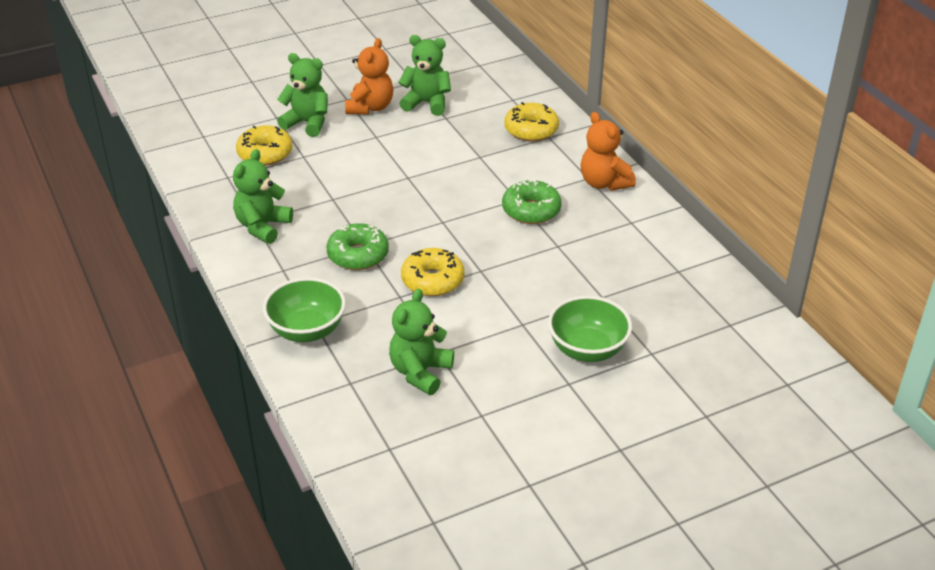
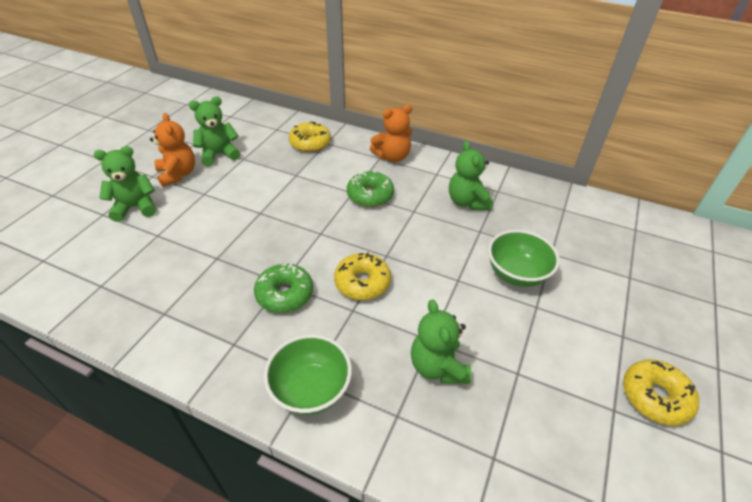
camera: 40 degrees left, 5 degrees up
(262, 226) = (176, 314): green teddy bear -> green teddy bear (467, 202)
(265, 153) = (119, 248): yellow donut -> yellow donut (655, 397)
(604, 183) = (392, 157): orange teddy bear -> orange teddy bear turned 45 degrees counterclockwise

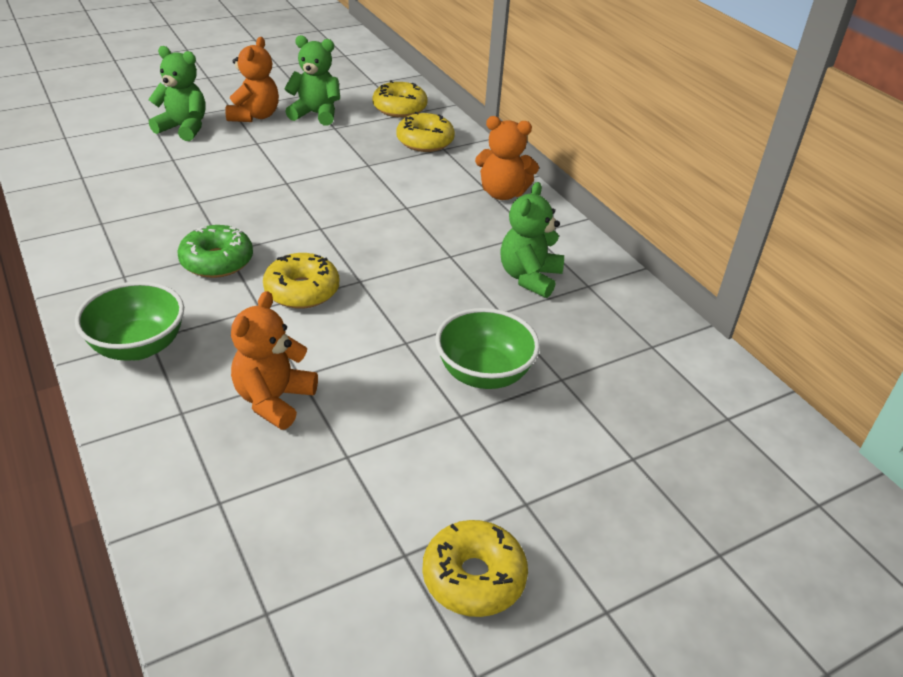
camera: 35 degrees right, 5 degrees down
(268, 127) = (399, 108): none -> yellow donut
(370, 195) = (421, 219): green donut -> none
(437, 366) = (274, 400): green teddy bear -> orange teddy bear

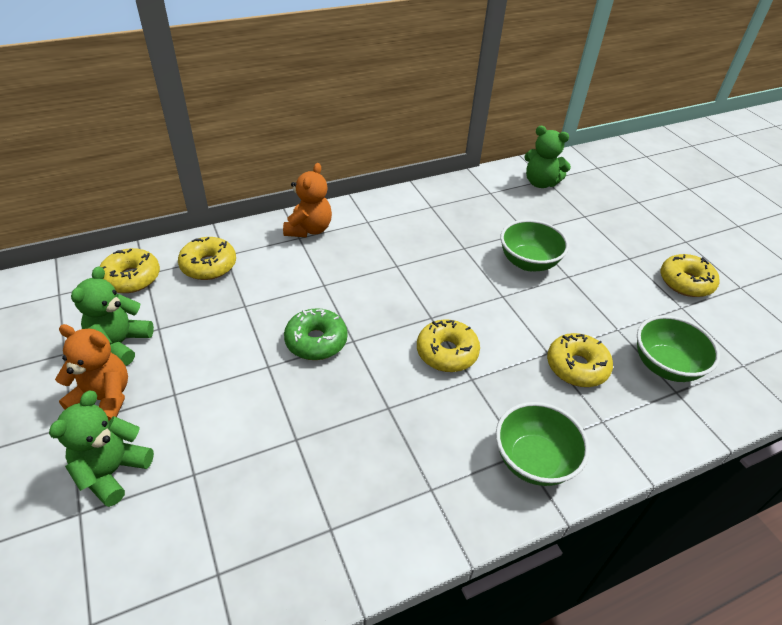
camera: 85 degrees left, 5 degrees up
(217, 261) = (405, 414): green donut -> green donut (316, 341)
(270, 499) = (665, 366): none -> green bowl
(274, 400) = (576, 367): orange teddy bear -> yellow donut
(529, 277) = (423, 230): green teddy bear -> green teddy bear (540, 183)

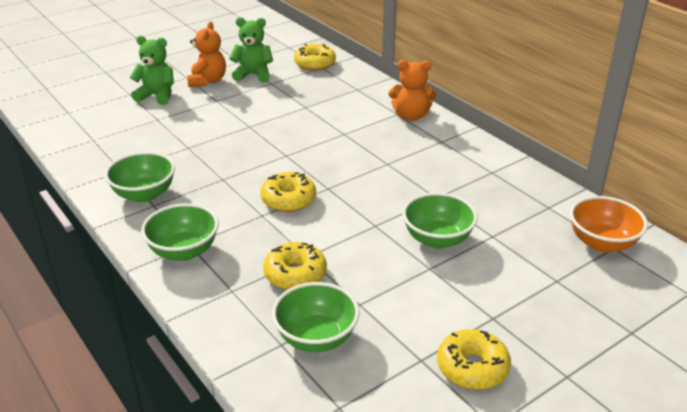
camera: 80 degrees right, 10 degrees down
(209, 265) = (342, 86): yellow donut -> none
(316, 341) = (280, 140): green donut -> none
(403, 500) = (144, 194): none -> green bowl
(540, 183) = (602, 243): green teddy bear -> orange bowl

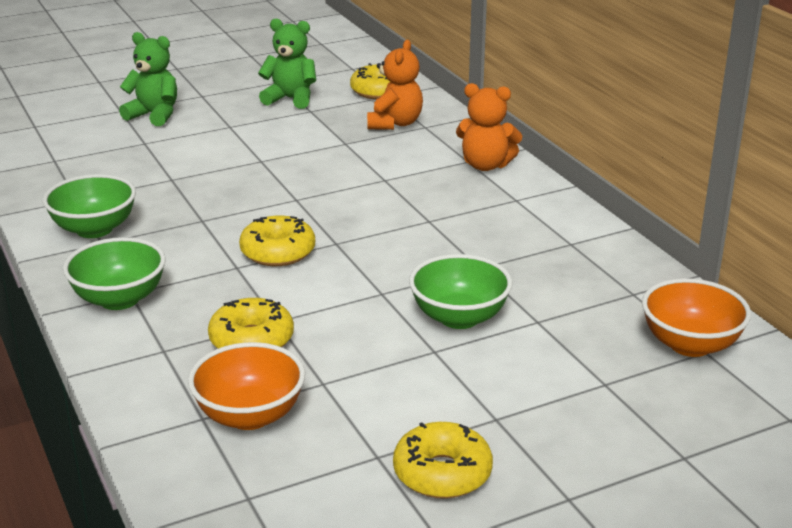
camera: 10 degrees right, 5 degrees down
(207, 81) = (227, 102): orange teddy bear -> orange teddy bear (395, 123)
(316, 338) = (250, 415): green bowl -> orange bowl

